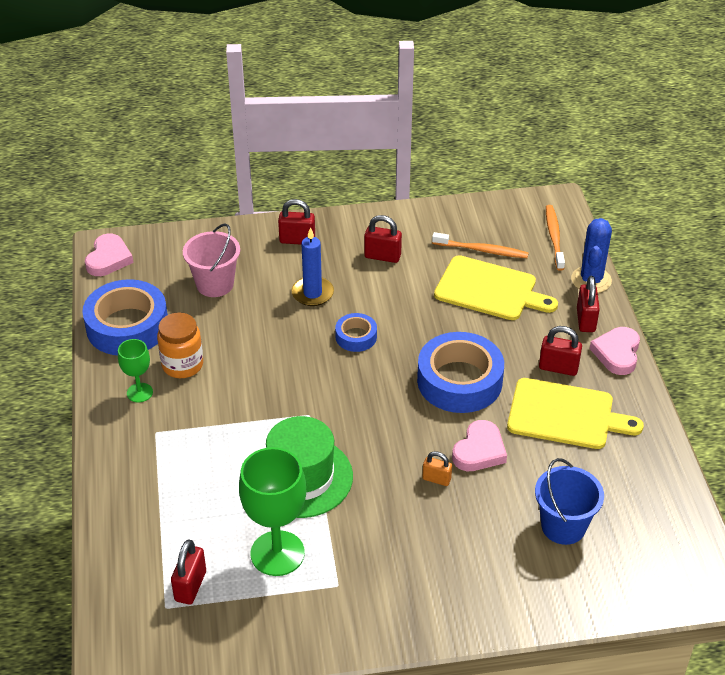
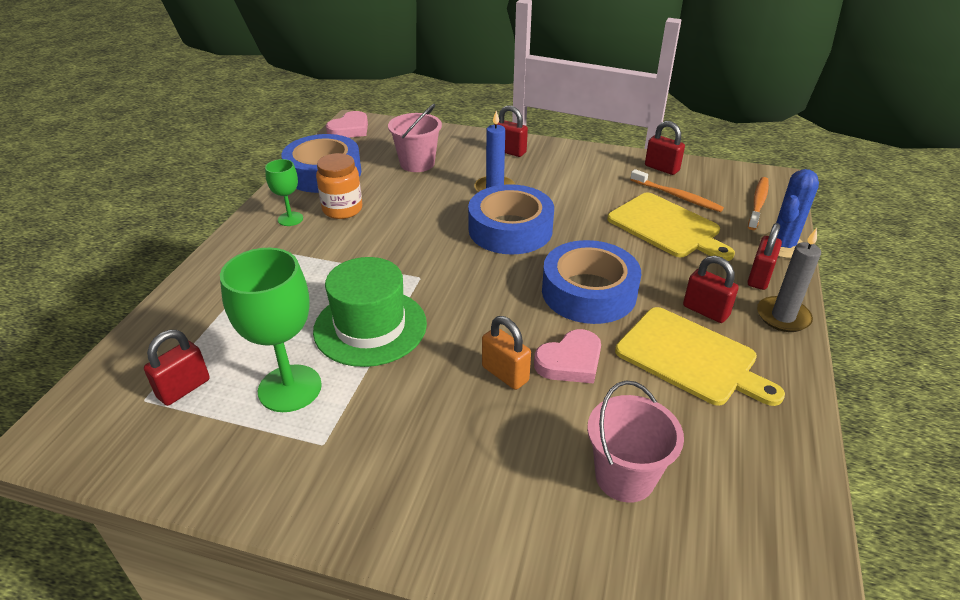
camera: 25 degrees right, 5 degrees down
(356, 337) = (510, 229): blue tape -> blue tape, size x1.99
(382, 256) = (577, 179): red padlock -> red padlock (661, 168)
(436, 479) = (505, 374): orange padlock -> orange padlock, size x1.51
(563, 526) = (624, 477): blue bucket -> pink bucket
(617, 353) = (783, 317): pink heart -> grey candle

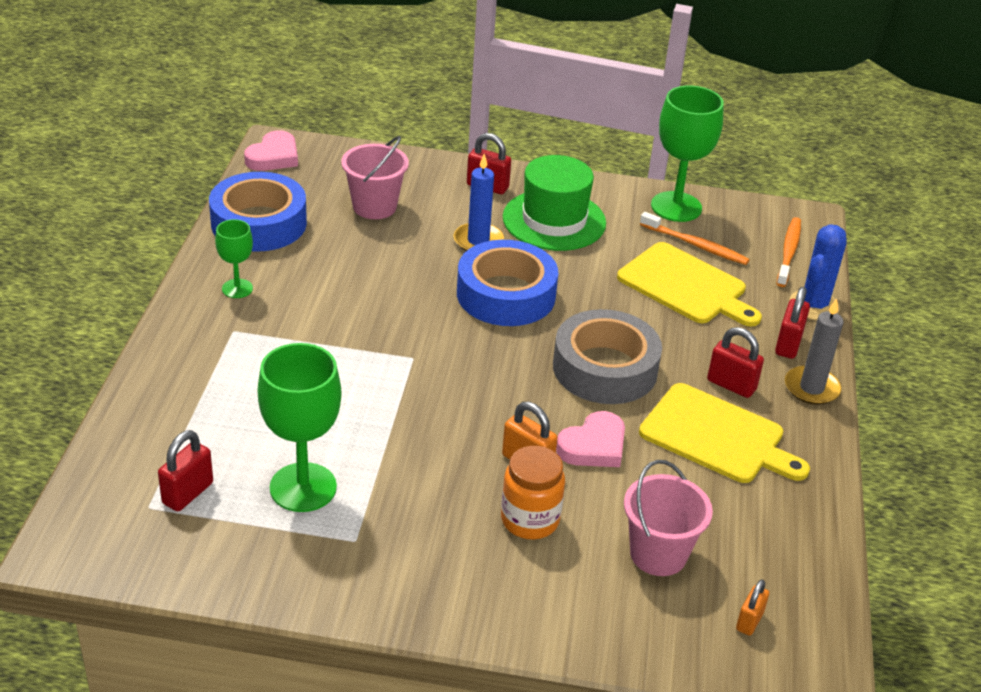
camera: 10 degrees left, 0 degrees up
(342, 209) = (298, 274): orange jar -> orange jar (530, 520)
(370, 327) = (371, 418): green hat -> green hat (554, 220)
(589, 292) = (605, 368): blue tape -> grey tape
(661, 168) = (676, 207): red padlock -> green goblet
(721, 564) = (749, 621): none -> orange padlock

